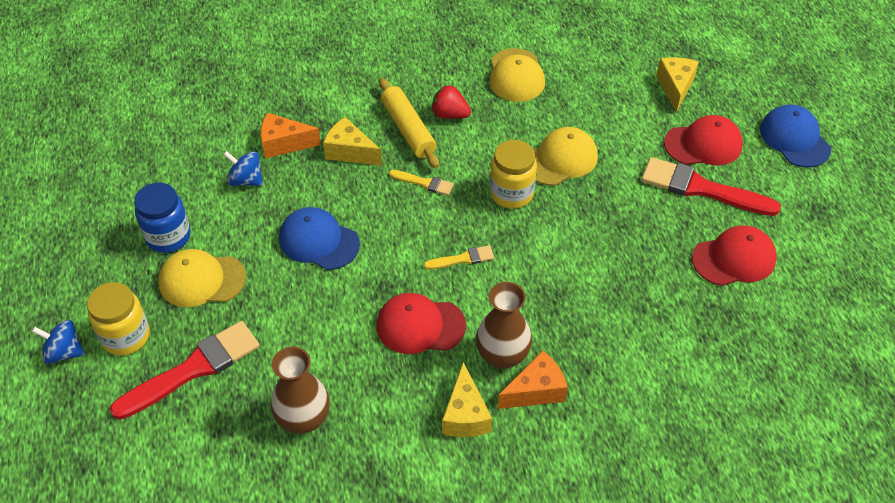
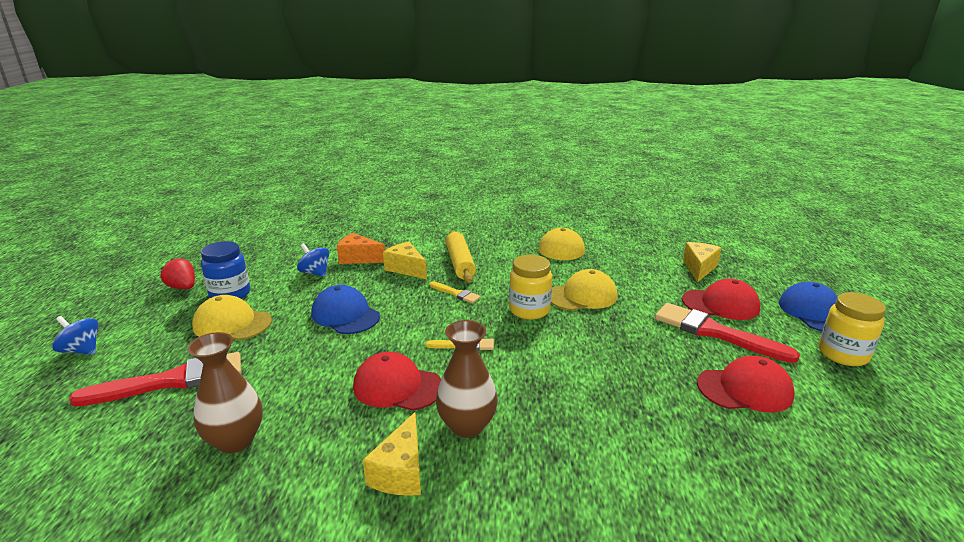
camera: 15 degrees right, 25 degrees down
(126, 336) = (139, 349): yellow jar -> yellow jar (843, 354)
(450, 115) = (498, 260): red strawberry -> red strawberry (183, 287)
(536, 391) = (489, 464): orange cheese -> none

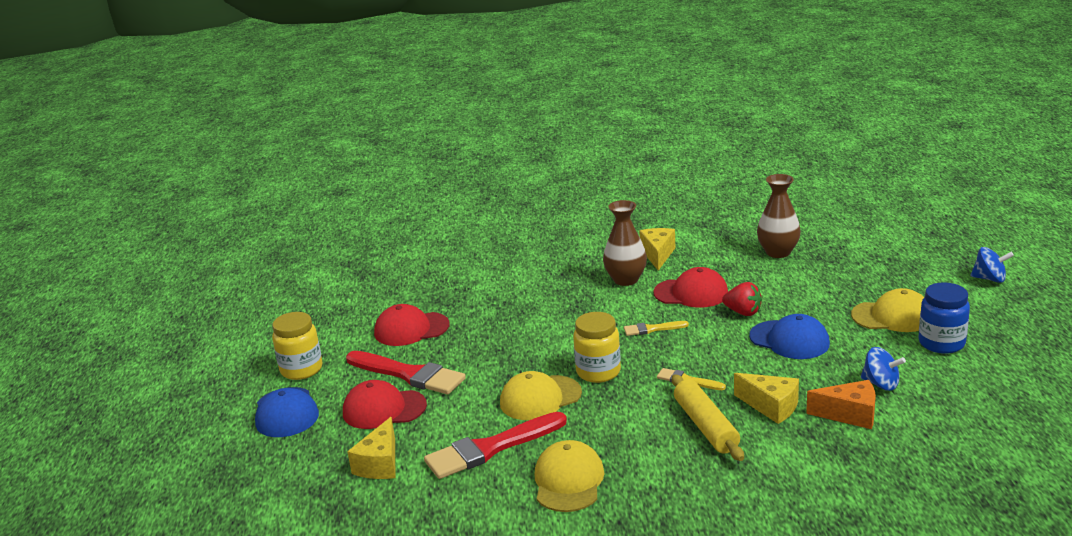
camera: 175 degrees right, 0 degrees up
(171, 381) = (874, 272): red brush -> red brush (490, 448)
(183, 287) = (1009, 343): red strawberry -> red strawberry (743, 312)

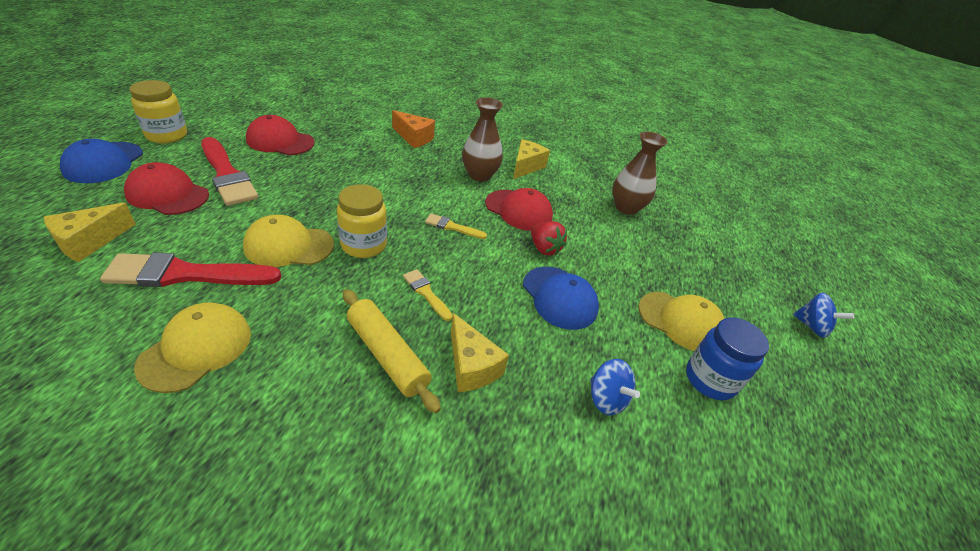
camera: 15 degrees right, 15 degrees up
(706, 426) = (387, 355): yellow rolling pin -> yellow rolling pin turned 45 degrees counterclockwise
(850, 415) = (540, 423): orange cheese -> orange cheese (414, 138)

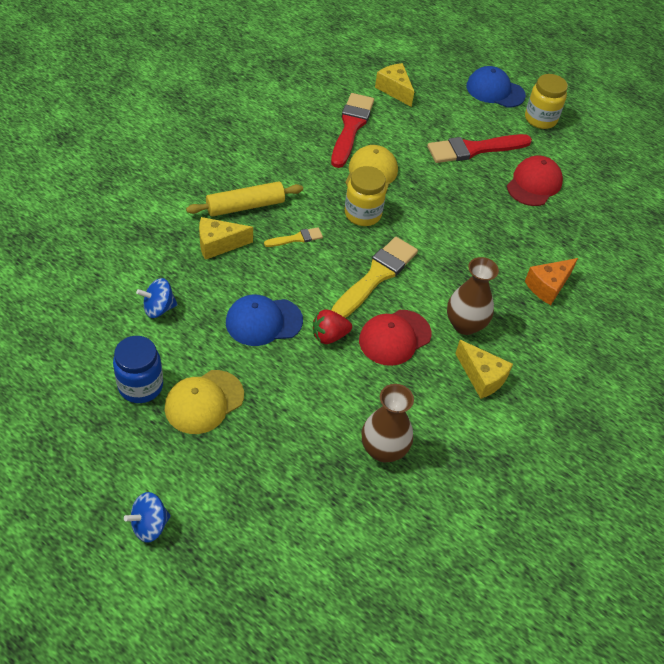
camera: 110 degrees right, 10 degrees up
(168, 194) = (447, 120): red cap -> none
(196, 349) = (283, 130): yellow cap -> none
(452, 227) = (376, 276): yellow brush -> yellow brush, size x2.04

